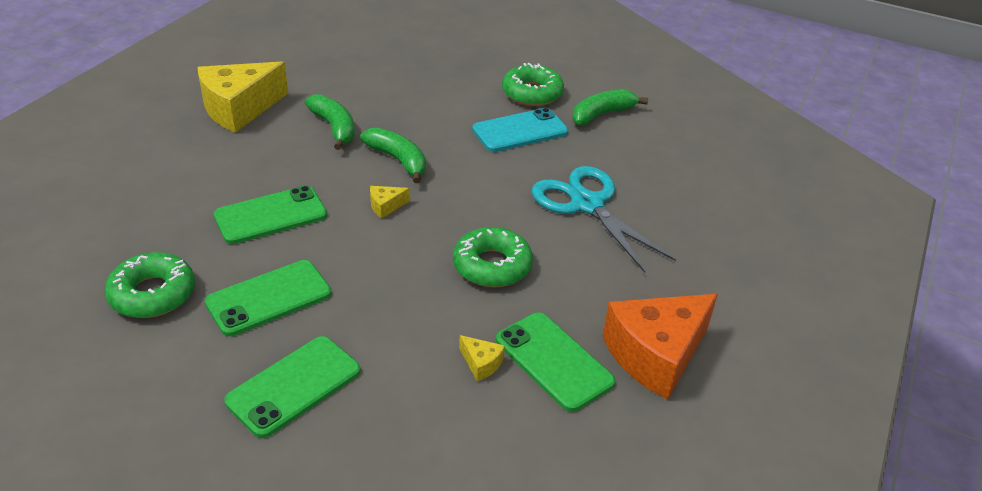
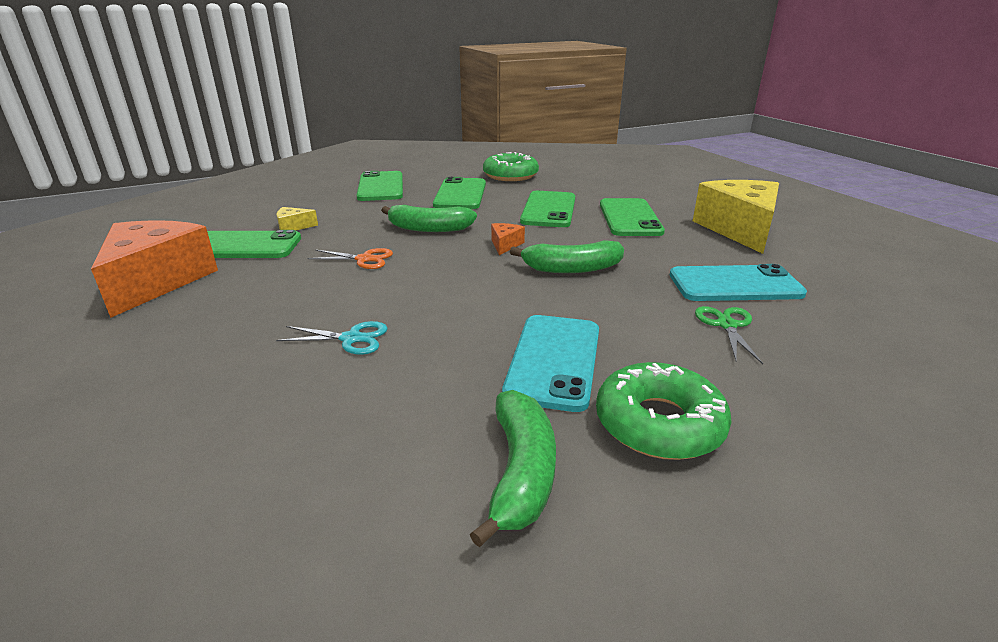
camera: 130 degrees right, 10 degrees down
(255, 164) = (629, 218): none -> green phone
(334, 128) = (667, 257): green banana -> green banana (428, 228)
(358, 96) = (735, 285): none -> turquoise phone
(385, 206) = (505, 245): yellow cheese -> orange cheese
(419, 91) = (726, 325): none -> green scissors
(492, 266) = (364, 259): green donut -> orange scissors
(587, 204) = (351, 338): turquoise scissors -> turquoise scissors, size x0.46

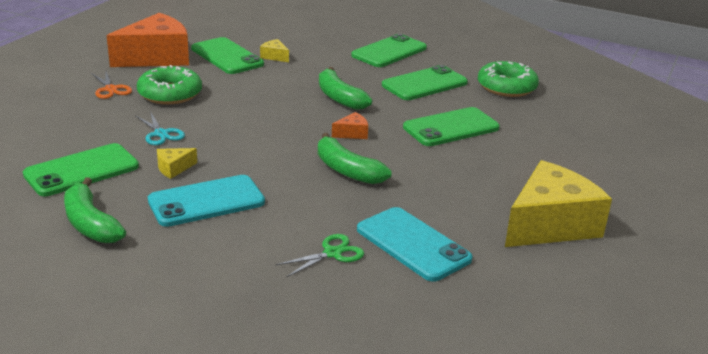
camera: 50 degrees right, 0 degrees up
(364, 259) = (260, 97): orange scissors -> orange scissors (111, 89)
(449, 357) = (173, 168): none -> yellow cheese
(520, 473) = (90, 223): green banana -> green banana turned 90 degrees clockwise
(629, 218) = (491, 166): green phone -> green phone (81, 170)
(659, 423) = (174, 253): green donut -> green donut (170, 94)

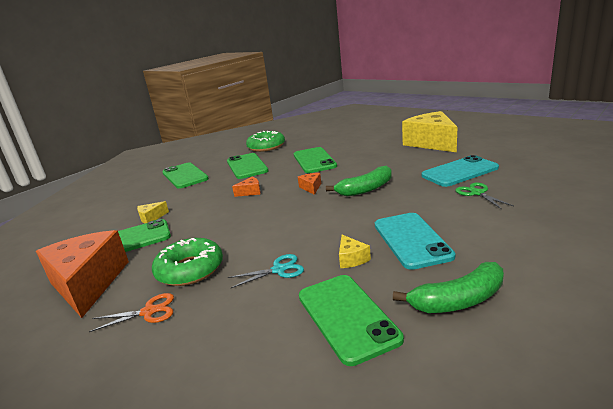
camera: 70 degrees left, 5 degrees down
(339, 97) = (250, 192): green banana -> orange cheese

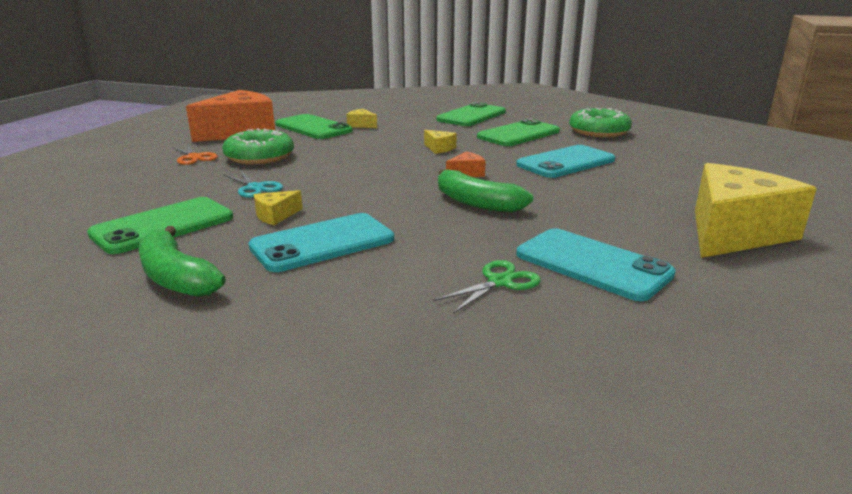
camera: 65 degrees right, 0 degrees up
(250, 192) = (439, 148): orange cheese -> yellow cheese
(314, 160) = (566, 162): green phone -> turquoise phone

